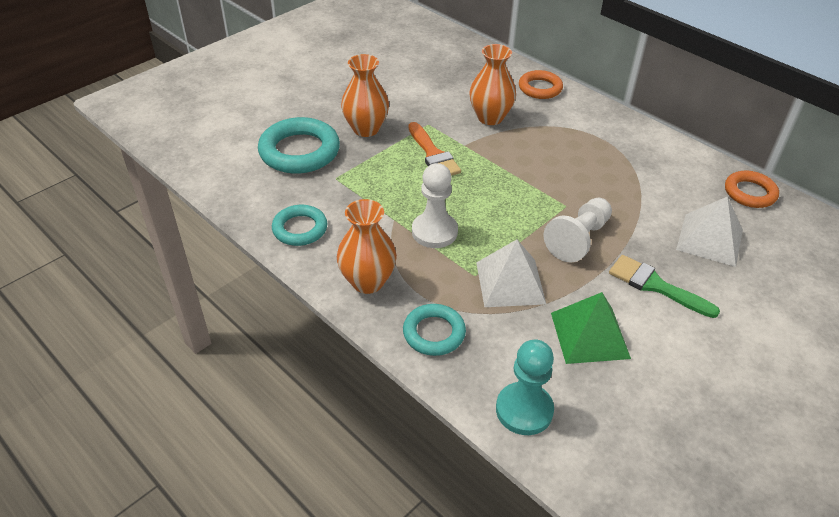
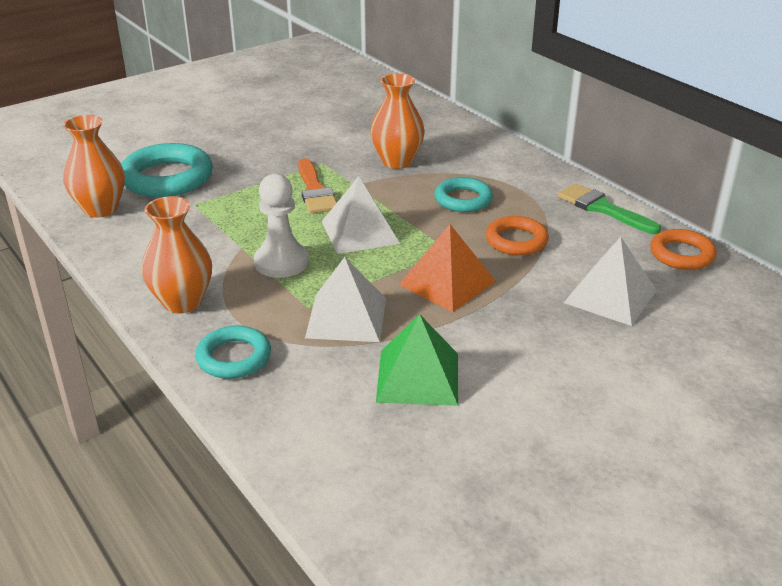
camera: 10 degrees right, 10 degrees down
(300, 229) = (132, 247): turquoise ring -> turquoise ring (463, 199)
(366, 129) = (250, 163): orange vase -> orange vase (101, 209)
(487, 194) = (360, 232): none -> white pyramid
(524, 410) = (303, 443): turquoise pawn -> none
(540, 88) = (468, 138): orange ring -> orange ring (516, 240)
(578, 239) = (447, 283): white pawn -> orange pyramid
(656, 286) = (522, 336): green brush -> green brush (603, 209)

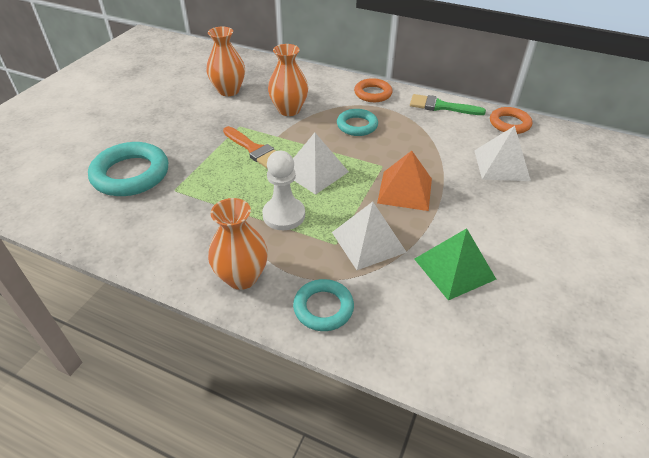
camera: 30 degrees left, 10 degrees up
(101, 209) = (98, 220): orange vase -> orange vase (229, 91)
(516, 240) = (415, 145): orange ring -> orange ring (373, 93)

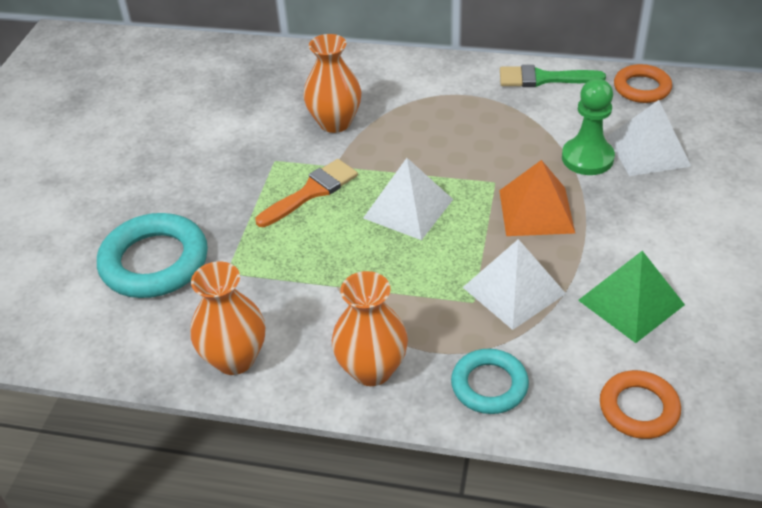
camera: 10 degrees left, 0 degrees up
(229, 91) = (235, 108): orange vase -> orange vase (235, 359)
(254, 149) = (311, 192): orange brush -> orange brush turned 75 degrees counterclockwise
(284, 215) = (391, 277): white pawn -> none
(357, 125) = (439, 129): turquoise ring -> none
(373, 93) = (443, 75): orange ring -> orange ring (638, 408)
(455, 162) = (587, 158): none -> green pawn

